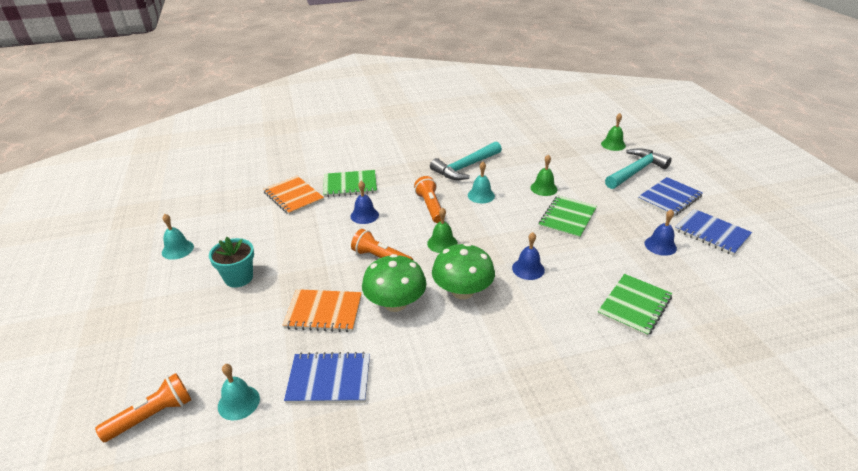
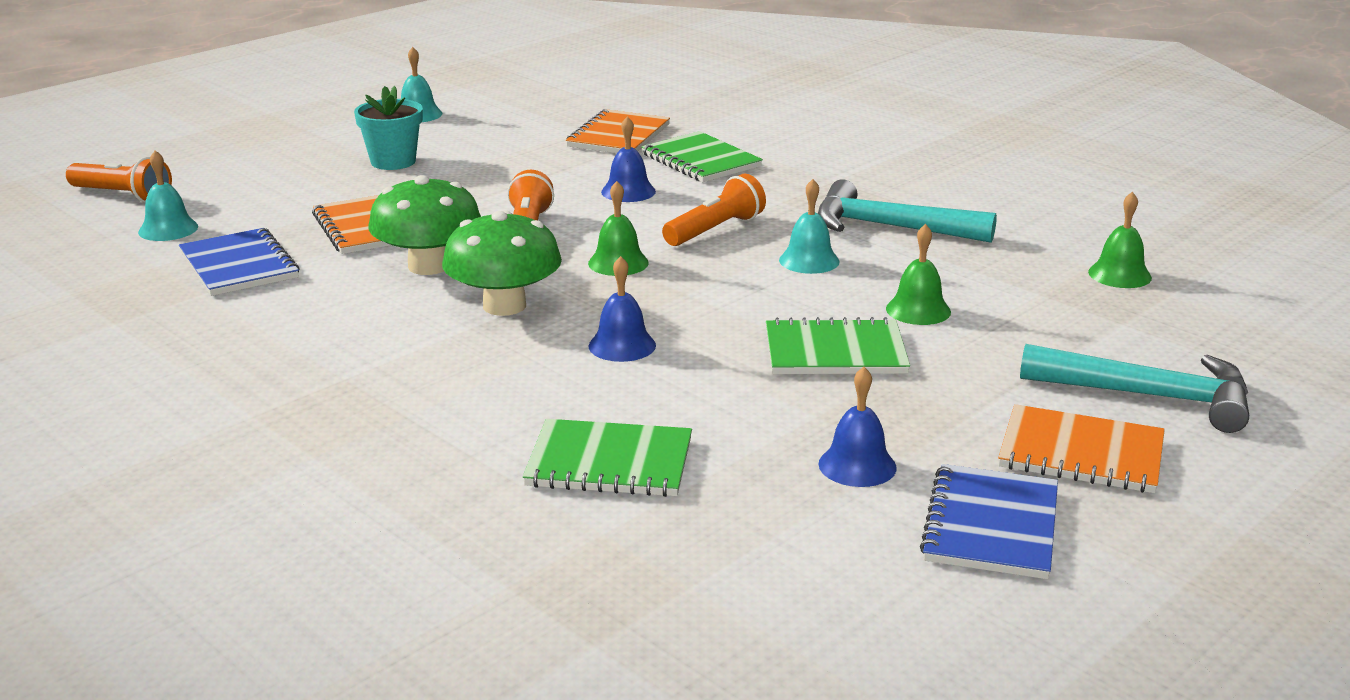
camera: 60 degrees right, 10 degrees down
(613, 144) = (1240, 351): green bell -> green bell (1119, 275)
(669, 198) = (1081, 453): blue notebook -> orange notebook

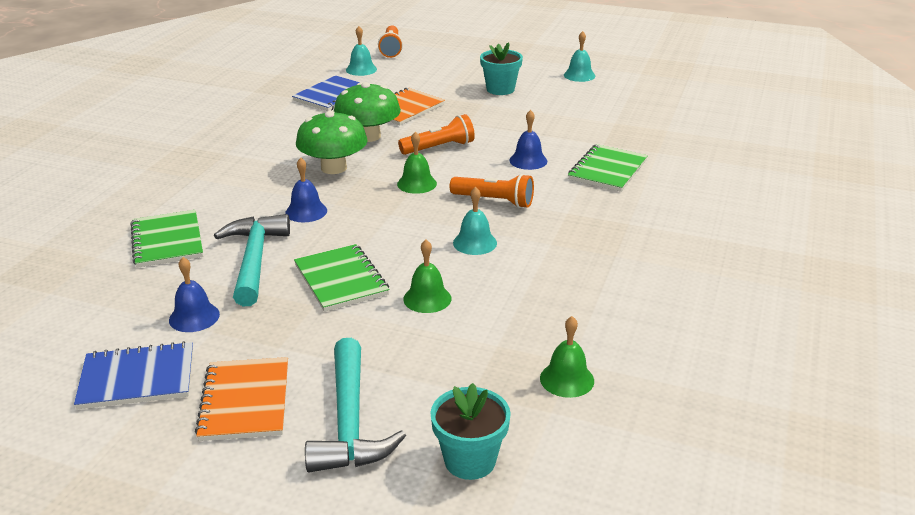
camera: 65 degrees right, 5 degrees up
(618, 136) = (618, 135): orange notebook -> none
(890, 227) = (562, 261): turquoise hammer -> turquoise hammer (254, 260)
(1238, 346) = (470, 460): none -> turquoise flower pot

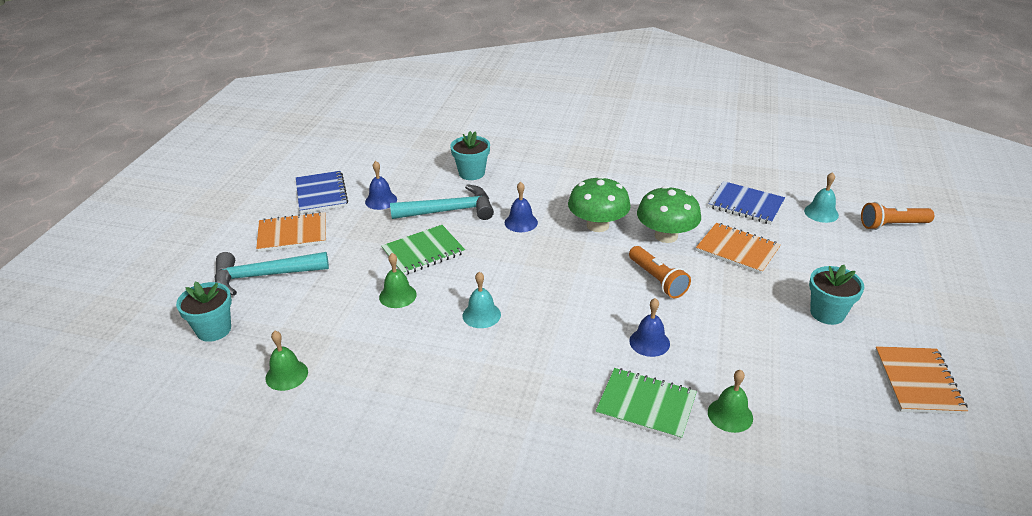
camera: 85 degrees right, 5 degrees up
(167, 241) = (471, 173): green notebook -> turquoise flower pot
(416, 184) = (580, 273): green bell -> green bell (730, 415)
(494, 201) = (557, 322): orange flashlight -> none
(579, 75) = (918, 382): turquoise bell -> orange notebook

